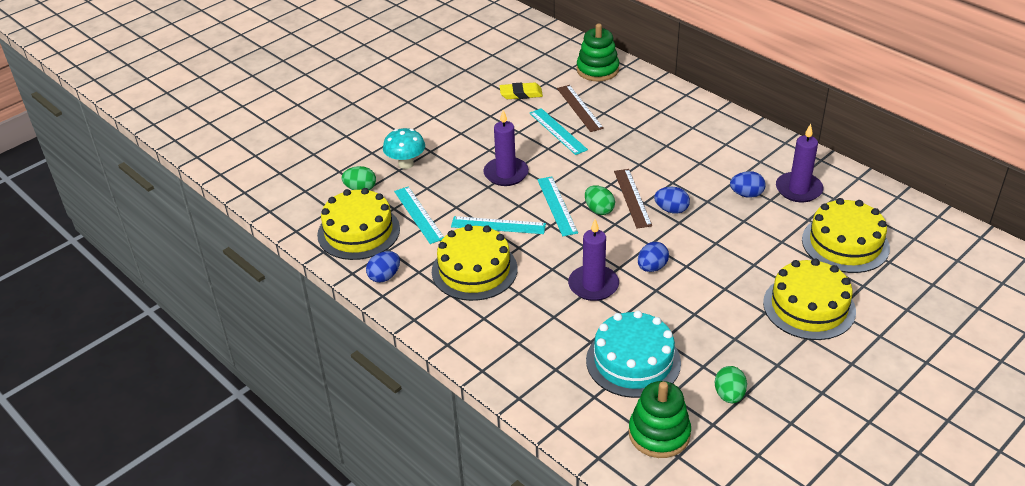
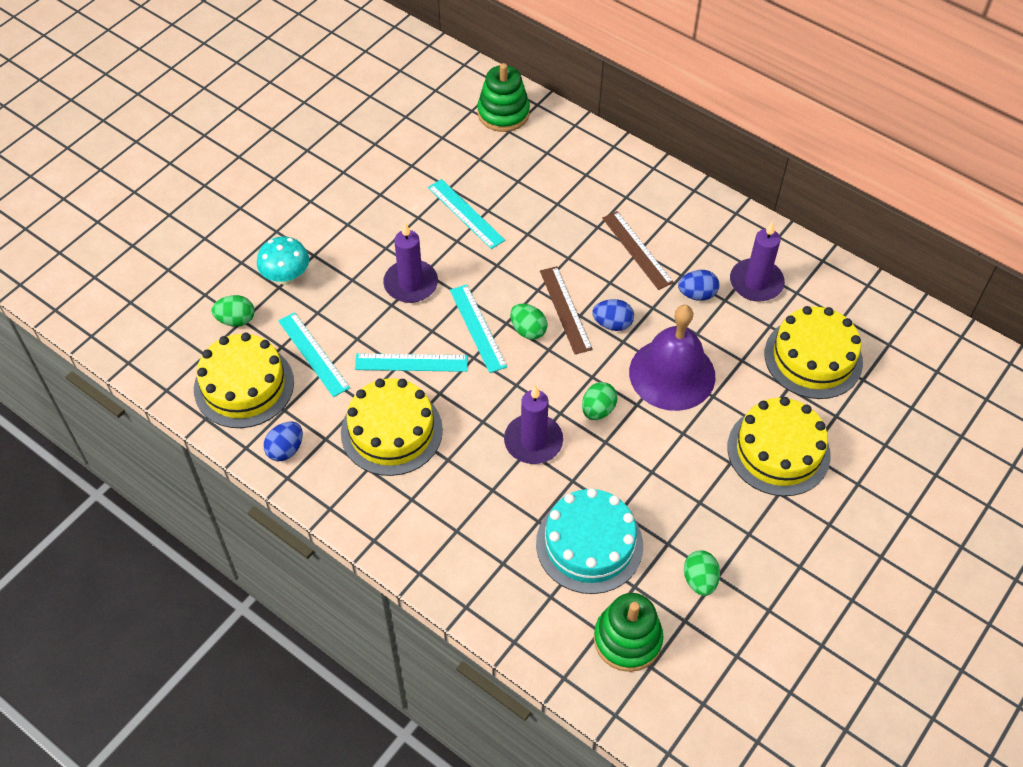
camera: 10 degrees left, 15 degrees up
(521, 94) = (413, 157): yellow eraser -> none
(579, 108) = (488, 175): brown ruler -> brown ruler (637, 250)
(652, 267) = (598, 410): blue egg -> green egg
(719, 247) = (672, 374): none -> purple bell

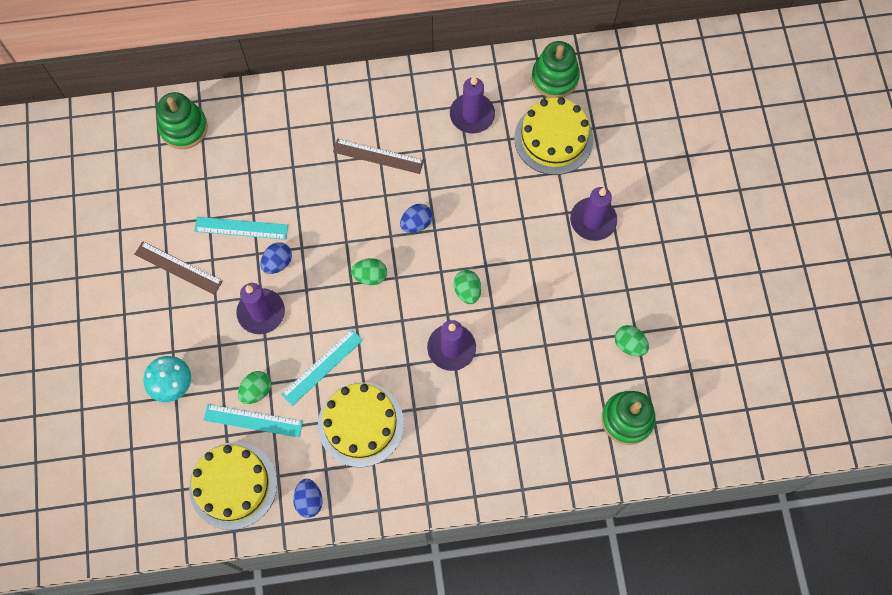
camera: 45 degrees left, 15 degrees up
(236, 320) = (174, 446): green egg -> green egg (256, 391)
(477, 328) = (337, 304): turquoise ruler -> none
(565, 309) = (378, 240): brown ruler -> brown ruler (178, 268)
(589, 544) = (549, 382): turquoise cake -> none
(672, 374) = (485, 225): purple bell -> none
(697, 294) = (446, 156): blue egg -> blue egg (278, 263)
(778, 451) = (593, 220): yellow cake -> purple candle
(868, 312) = (555, 78): none -> green stacking toy

